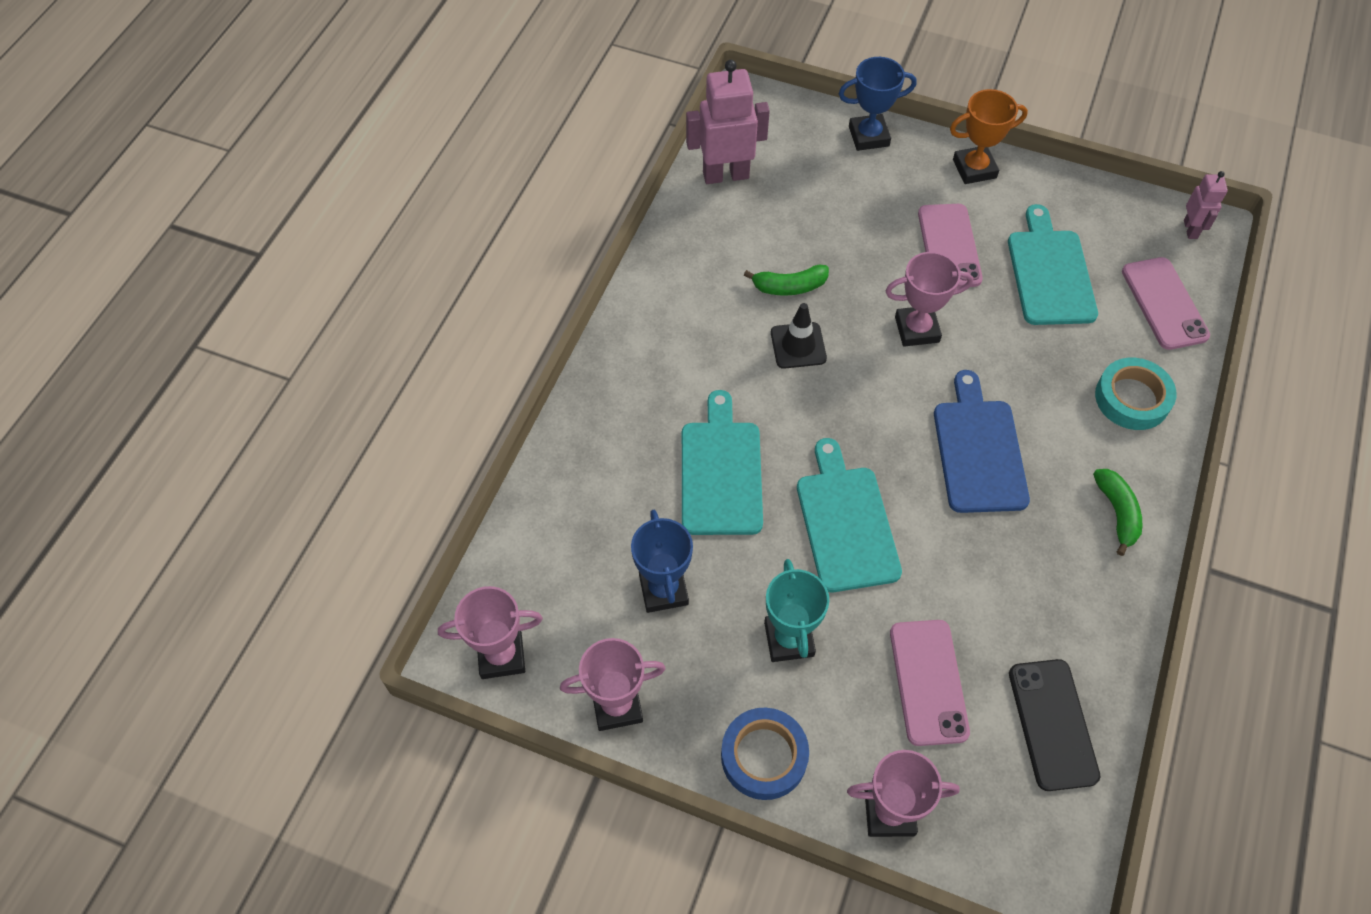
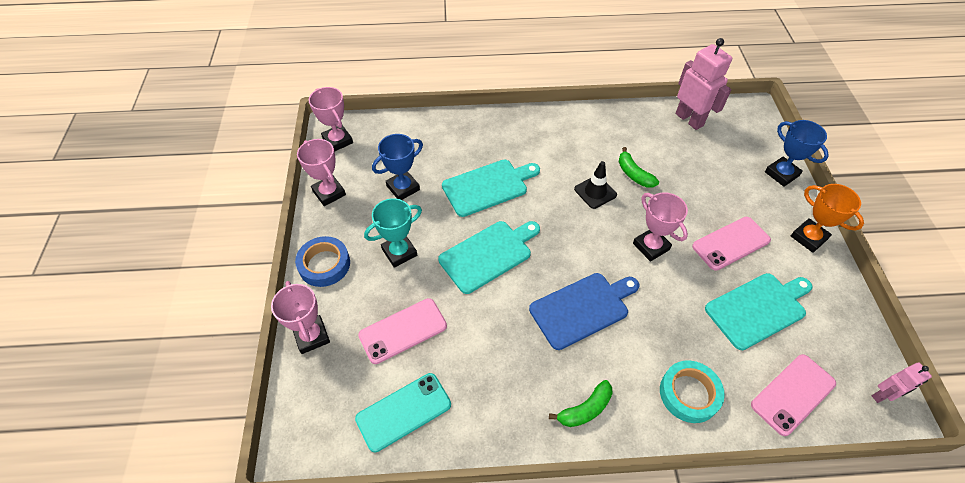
camera: 65 degrees right, 5 degrees down
(1052, 724) = (403, 412): black phone -> turquoise phone

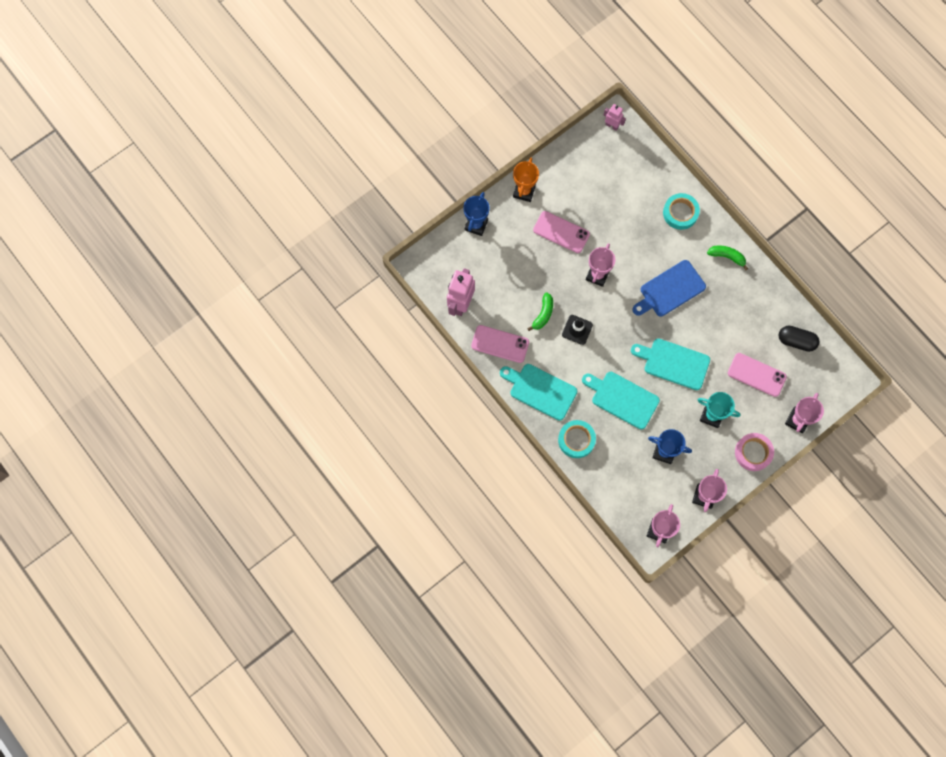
camera: 125 degrees left, 20 degrees up
(324, 264) = (753, 453): blue tape -> pink tape
(403, 412) = (796, 341): turquoise phone -> black capsule
(479, 130) = (576, 440): none -> turquoise tape
(582, 308) = (670, 290): blue cutting board -> blue cutting board turned 60 degrees counterclockwise
(758, 309) = (600, 200): turquoise cutting board -> turquoise cutting board (540, 390)
(793, 394) = (643, 166): pink phone -> pink phone (500, 344)

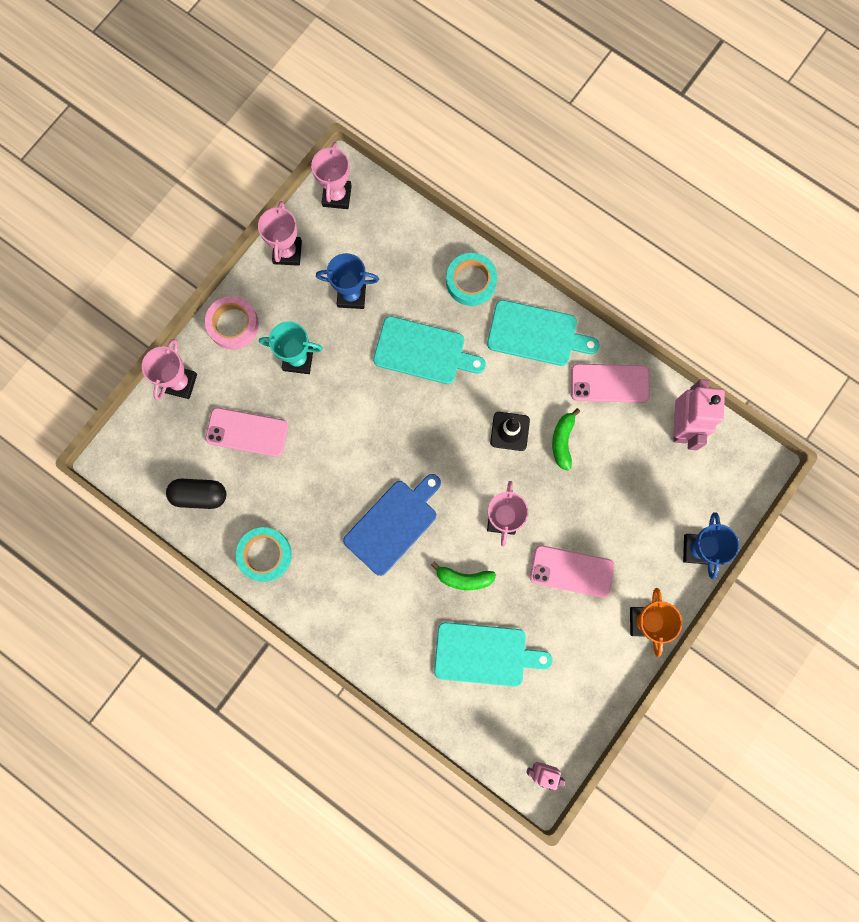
camera: 165 degrees right, 5 degrees up
(673, 363) = (365, 418): turquoise cutting board -> turquoise cutting board (484, 654)
(680, 213) = (404, 649): turquoise tape -> turquoise tape (265, 555)
(727, 257) = (321, 597): green banana -> green banana (463, 578)

